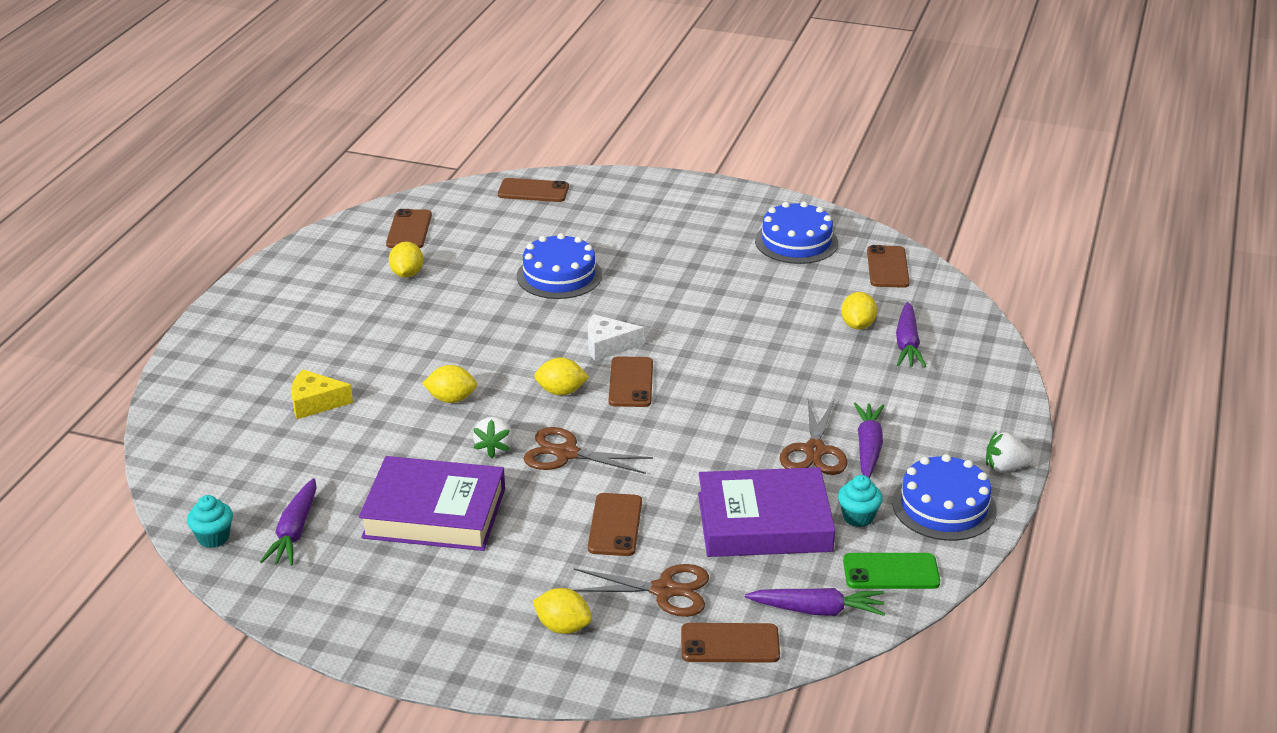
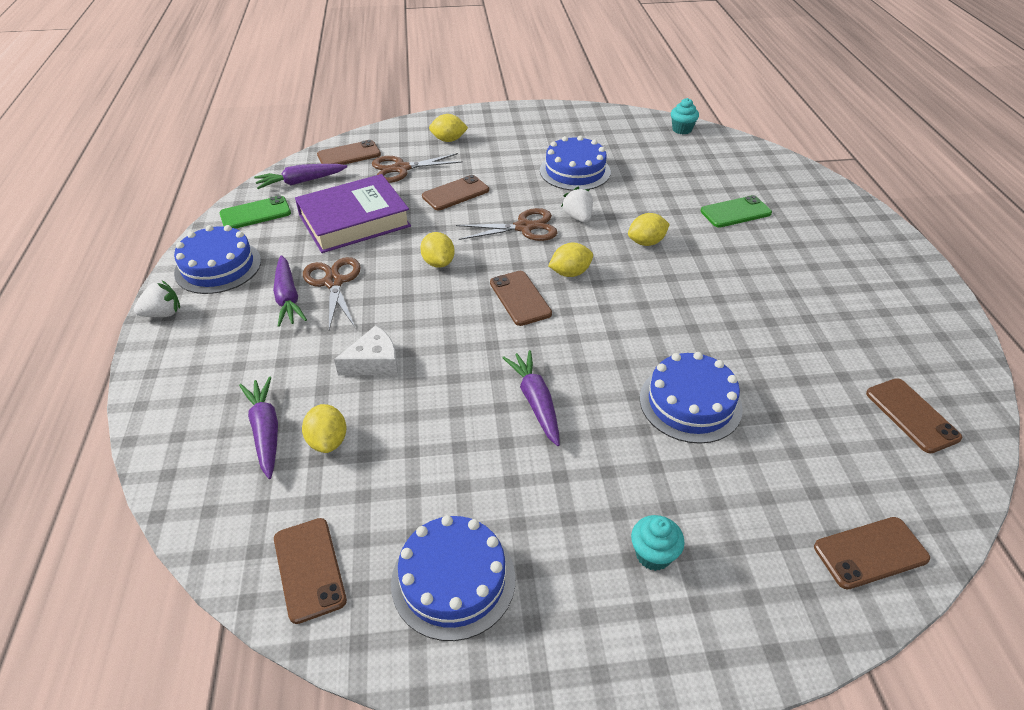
camera: 155 degrees right, 10 degrees up
(294, 532) = (643, 142): purple carrot -> purple carrot (535, 402)
(315, 403) = (735, 212): yellow cheese -> green phone
(407, 274) = (832, 351): yellow lemon -> yellow lemon (438, 263)
(434, 513) = (575, 171): purple book -> blue cake
(607, 346) = (568, 329): white cheese -> white cheese (374, 362)
(615, 525) = (455, 193): brown phone -> brown phone turned 75 degrees clockwise
(858, 517) = (285, 241): turquoise cupcake -> turquoise cupcake (653, 554)

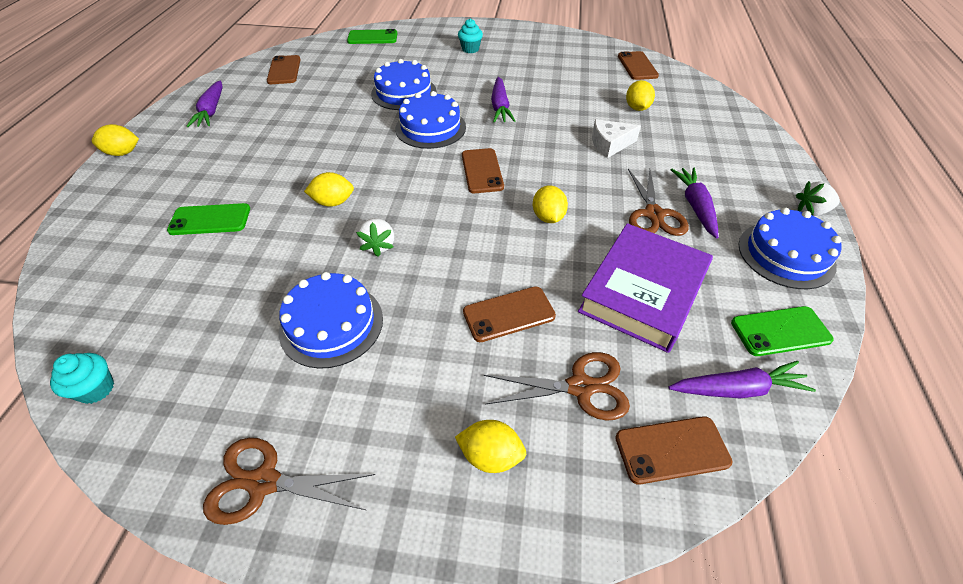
camera: 165 degrees left, 5 degrees up
(265, 431) = (679, 118): purple carrot -> purple carrot (211, 111)
(354, 220) = (643, 292): purple book -> purple book turned 45 degrees counterclockwise
(453, 580) = (567, 55): blue cake -> blue cake (430, 128)
(524, 227) = (444, 243): brown scissors -> brown scissors (263, 482)
(570, 273) = (426, 185): yellow lemon -> yellow lemon (123, 153)
(870, 552) = (372, 37): brown phone -> green phone

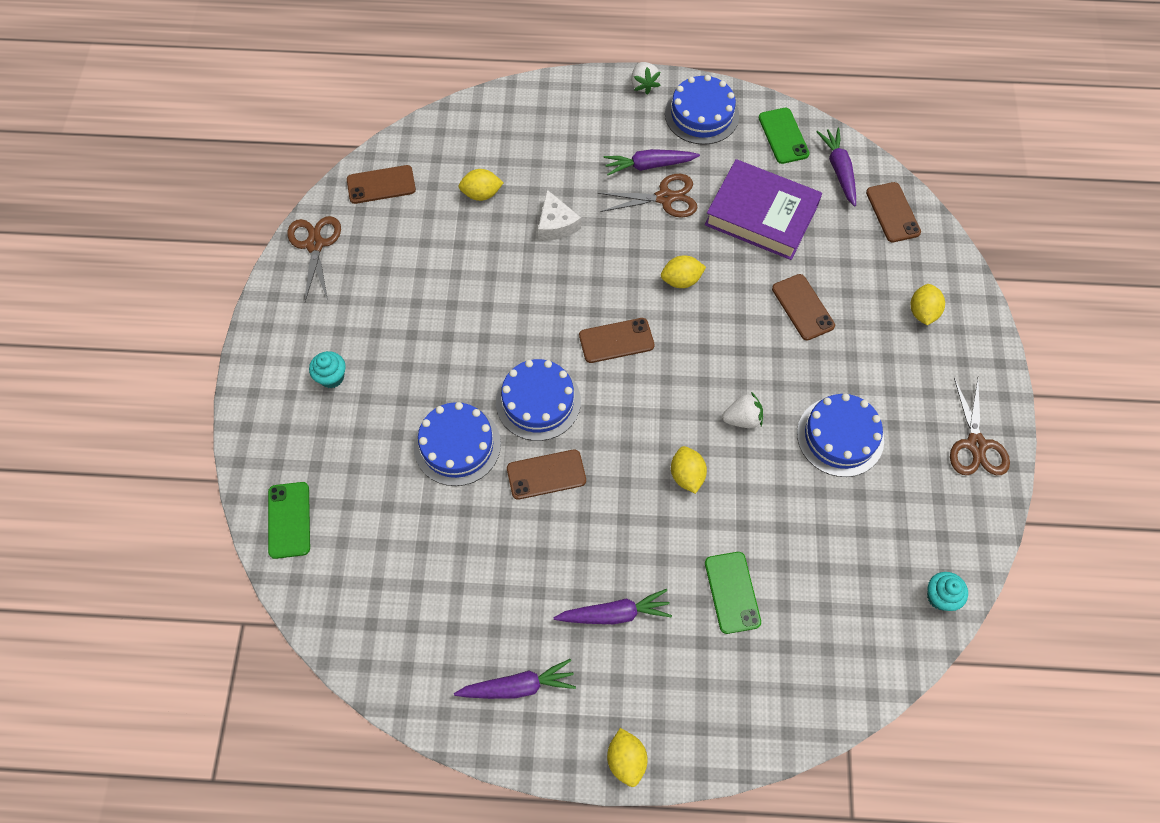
camera: 95 degrees left, 15 degrees up
(284, 70) = (398, 624): brown phone -> brown phone (546, 474)
(500, 107) = (486, 331): purple carrot -> purple carrot (615, 614)
(581, 387) = (858, 260): brown scissors -> brown scissors (315, 244)

